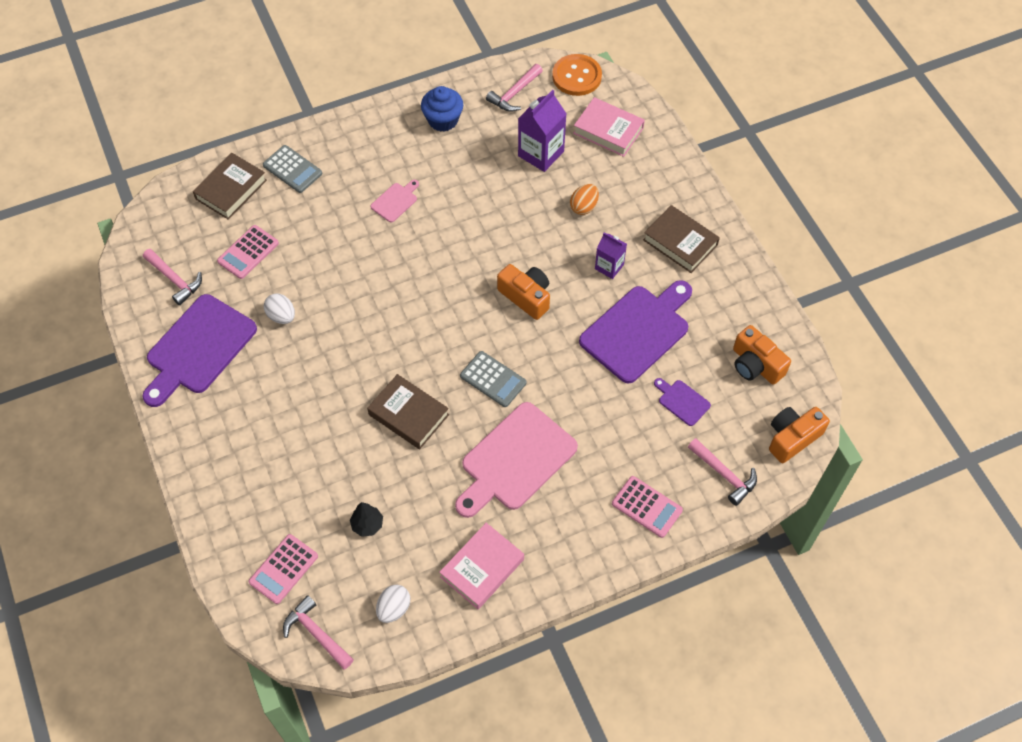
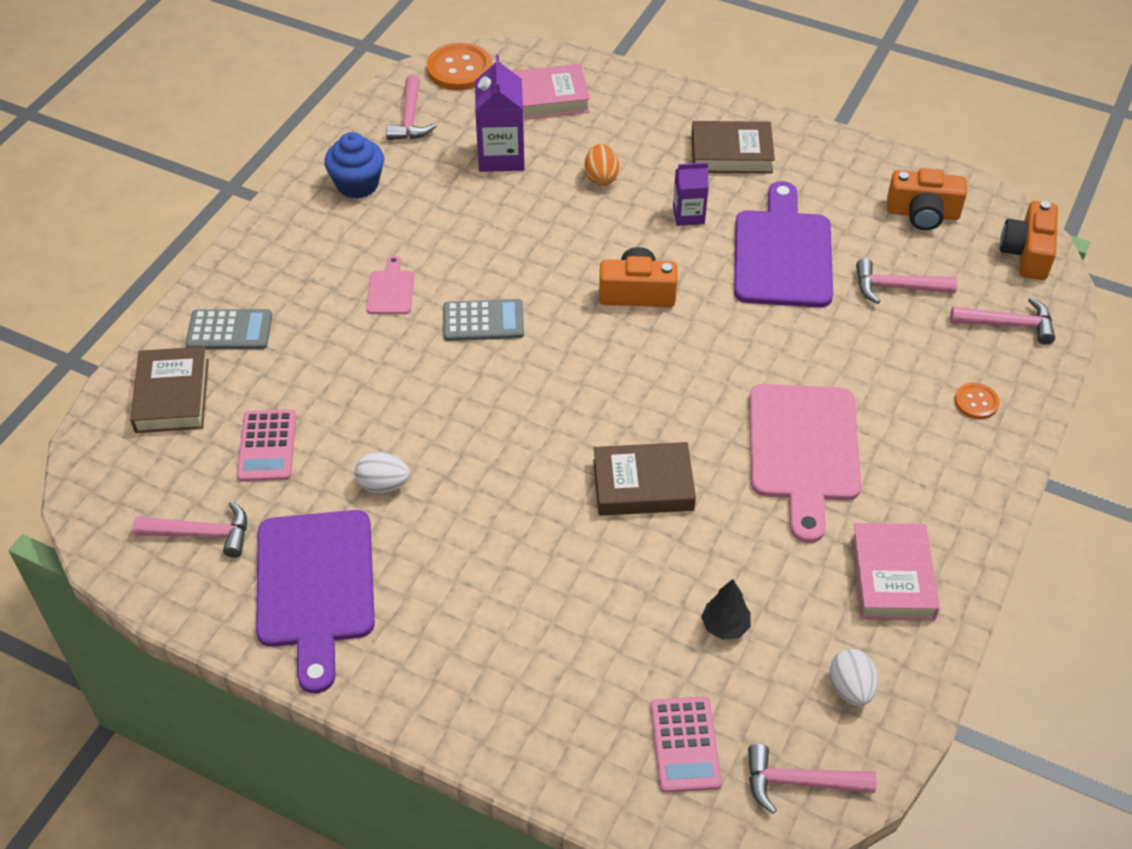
camera: 40 degrees left, 10 degrees down
(493, 379) = (692, 390): grey calculator -> grey calculator (483, 321)
(647, 507) = (976, 402): pink calculator -> orange button
(682, 401) = (896, 287): purple cutting board -> pink hammer

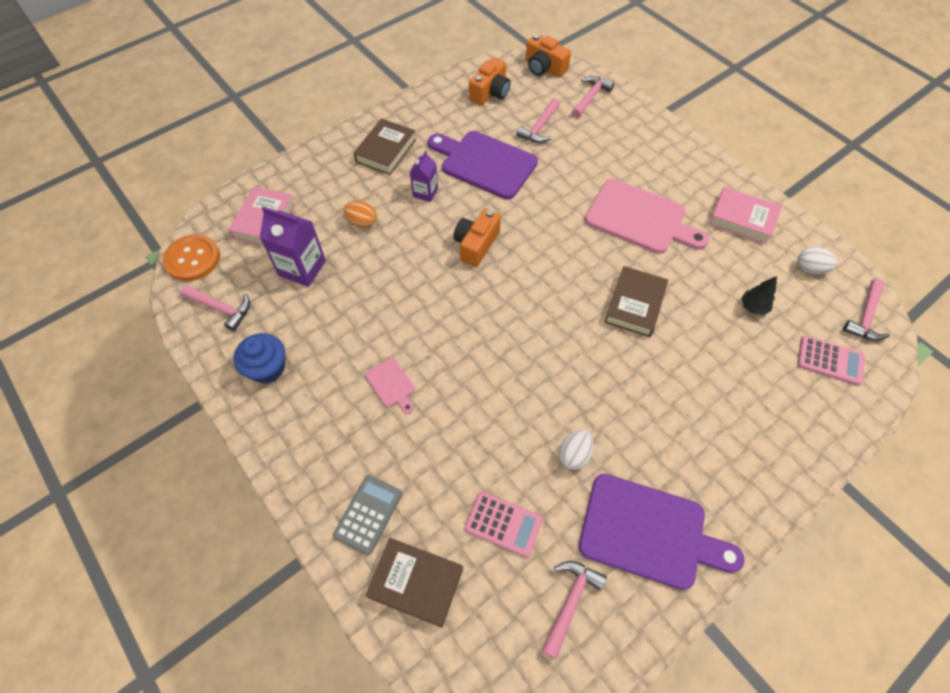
camera: 65 degrees left, 10 degrees up
(390, 290) = (391, 384): pink cutting board -> pink cutting board turned 150 degrees counterclockwise
(483, 321) = (454, 338): grey calculator -> none
(976, 402) = (638, 133): orange button -> none

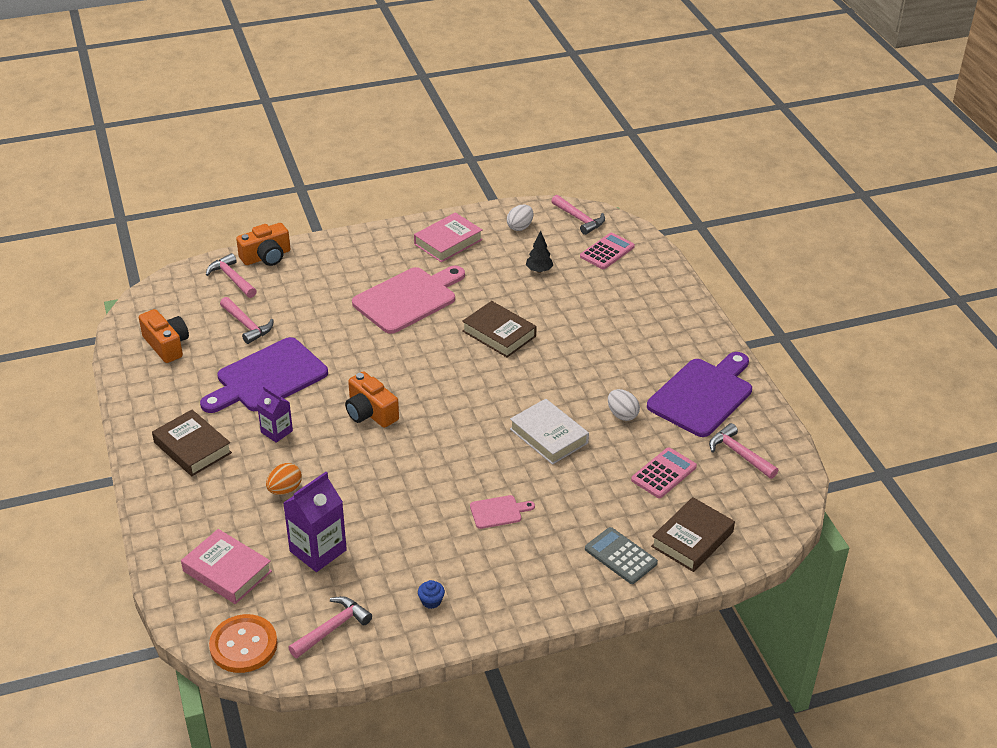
camera: 70 degrees left, 20 degrees down
(267, 368) = (431, 601): blue cupcake -> blue cupcake, size x0.50
(510, 395) = (548, 436): none -> white book
(544, 68) = (161, 296): orange camera -> orange camera (266, 257)

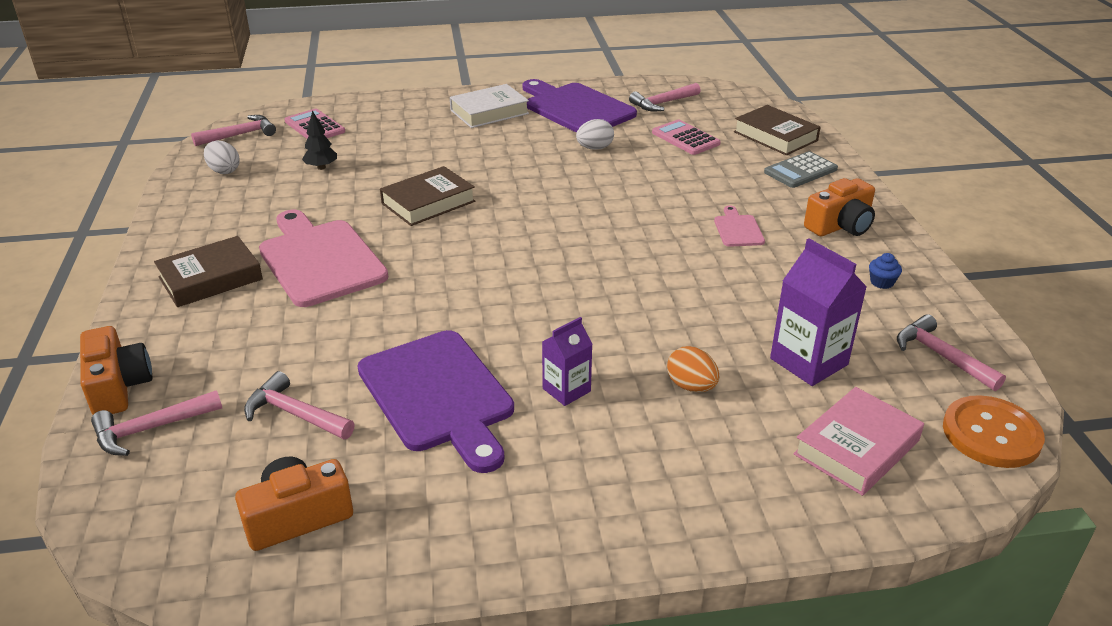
camera: 80 degrees left, 5 degrees down
(192, 447) = (585, 483): brown book -> brown book (210, 278)
(247, 325) = (294, 414): pink hammer -> pink hammer turned 120 degrees counterclockwise
(370, 412) = (547, 305): orange camera -> orange camera (840, 226)
(448, 242) = (214, 221): pink book -> none
(548, 436) = (619, 189): white book -> white book (489, 112)

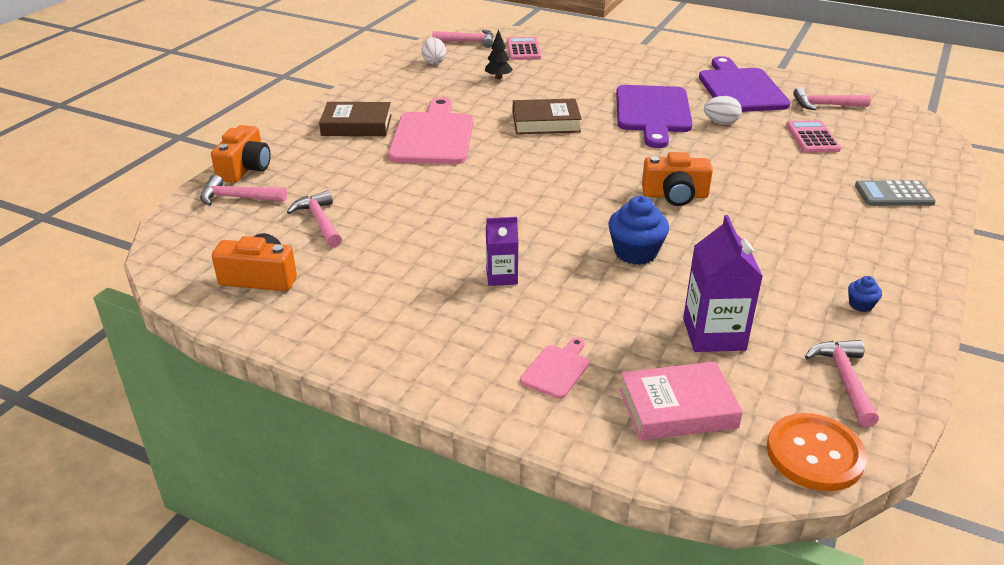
camera: 35 degrees right, 0 degrees up
(438, 395) = (414, 245): purple cutting board -> purple cutting board (653, 112)
(489, 112) = (664, 73): white book -> none
(661, 310) = (635, 252): none -> blue cupcake
(691, 386) = (595, 311): orange egg -> none
(738, 229) = (773, 219): pink cutting board -> pink cutting board (557, 369)
(775, 136) = (904, 160): brown book -> none
(840, 226) = (877, 249): orange camera -> orange camera (675, 195)

